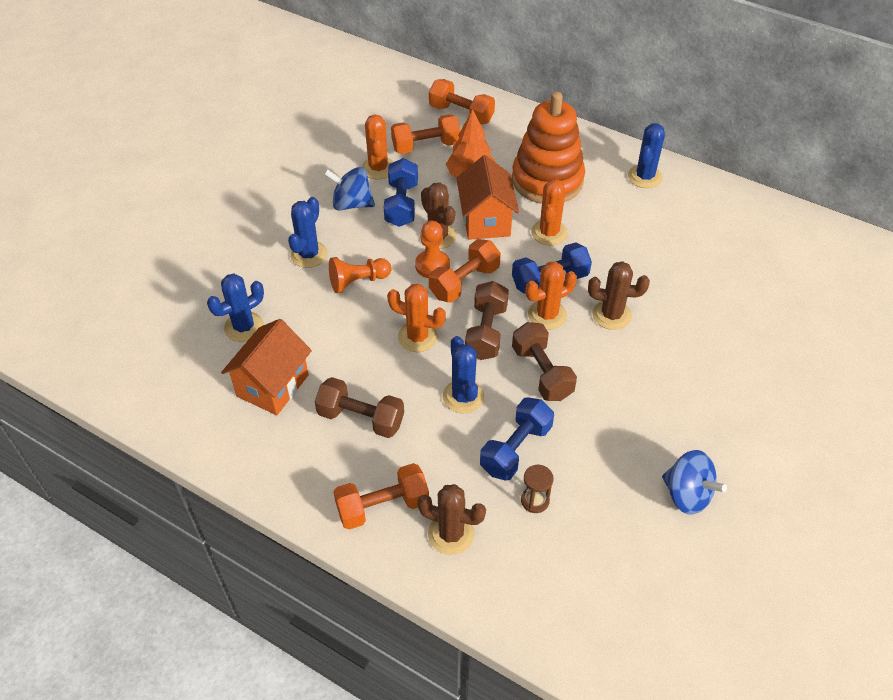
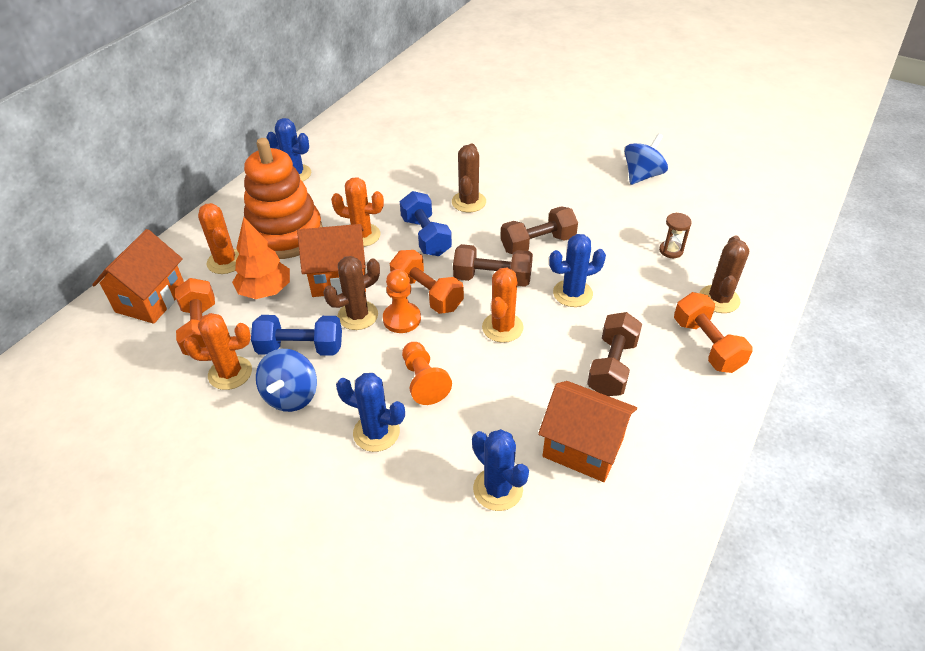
camera: 90 degrees left, 5 degrees down
(461, 114) = (151, 300): orange dumbbell -> orange house
(516, 449) = (623, 260): blue dumbbell -> none
(547, 315) = (470, 239): orange cactus -> orange cactus (226, 261)

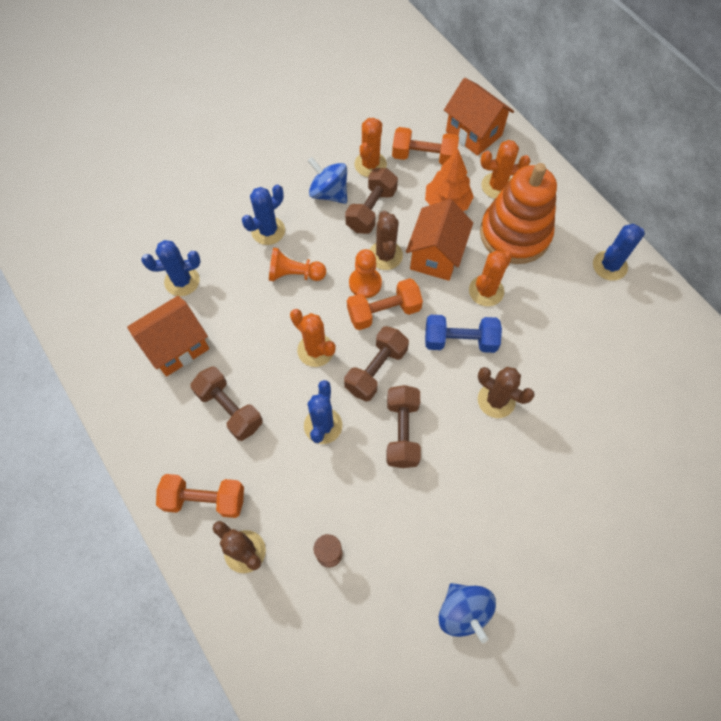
camera: 115 degrees right, 20 degrees up
(300, 348) = (371, 210): blue dumbbell -> brown dumbbell

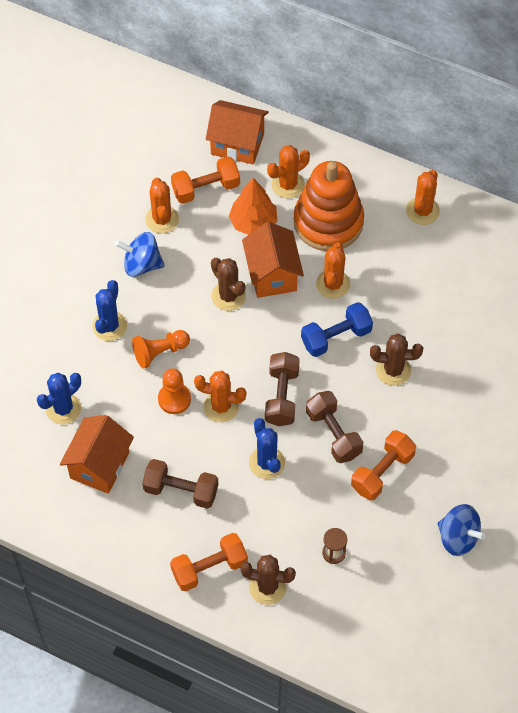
camera: 30 degrees left, 5 degrees down
(365, 283) = (226, 329): orange pawn -> orange pawn (174, 399)
(371, 210) = (190, 261): brown dumbbell -> none
(384, 312) = (258, 345): orange dumbbell -> orange dumbbell (382, 472)
(609, 266) = (422, 211): blue cactus -> orange cactus

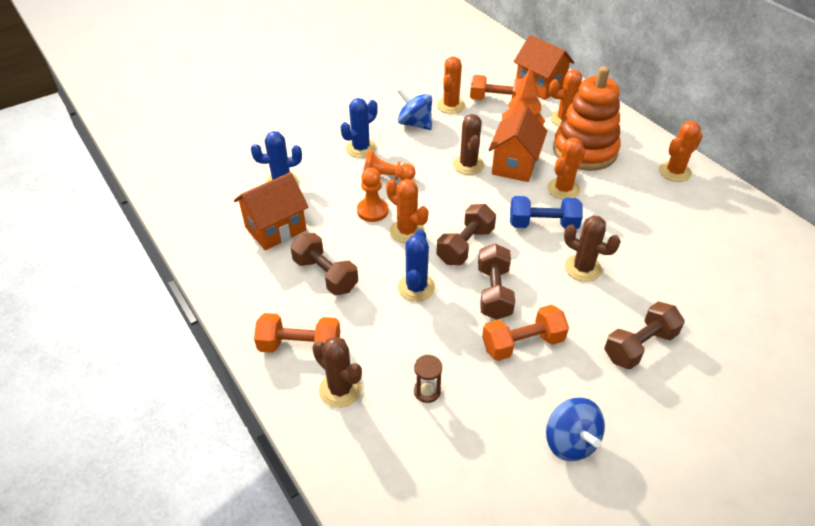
camera: 30 degrees right, 15 degrees down
(471, 427) = (639, 346): none -> brown dumbbell

